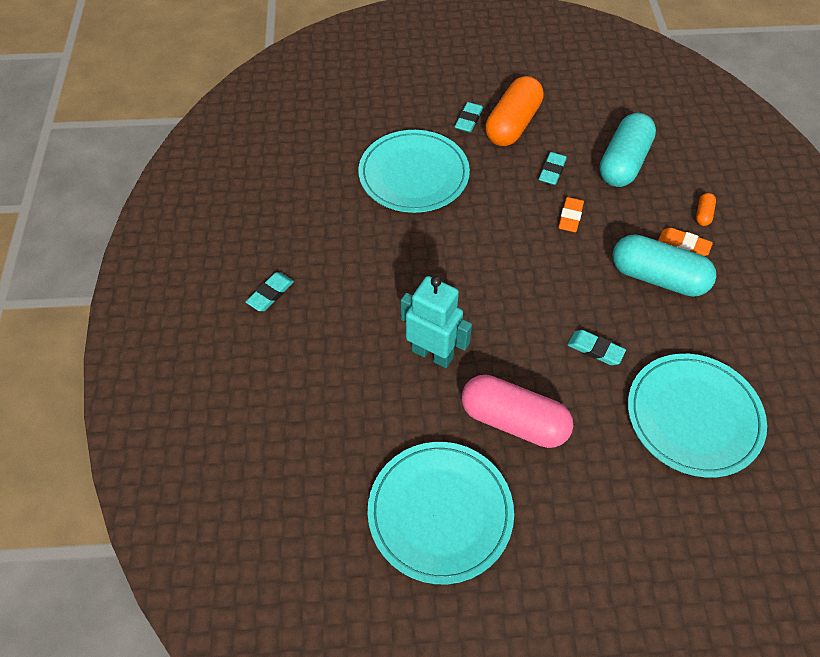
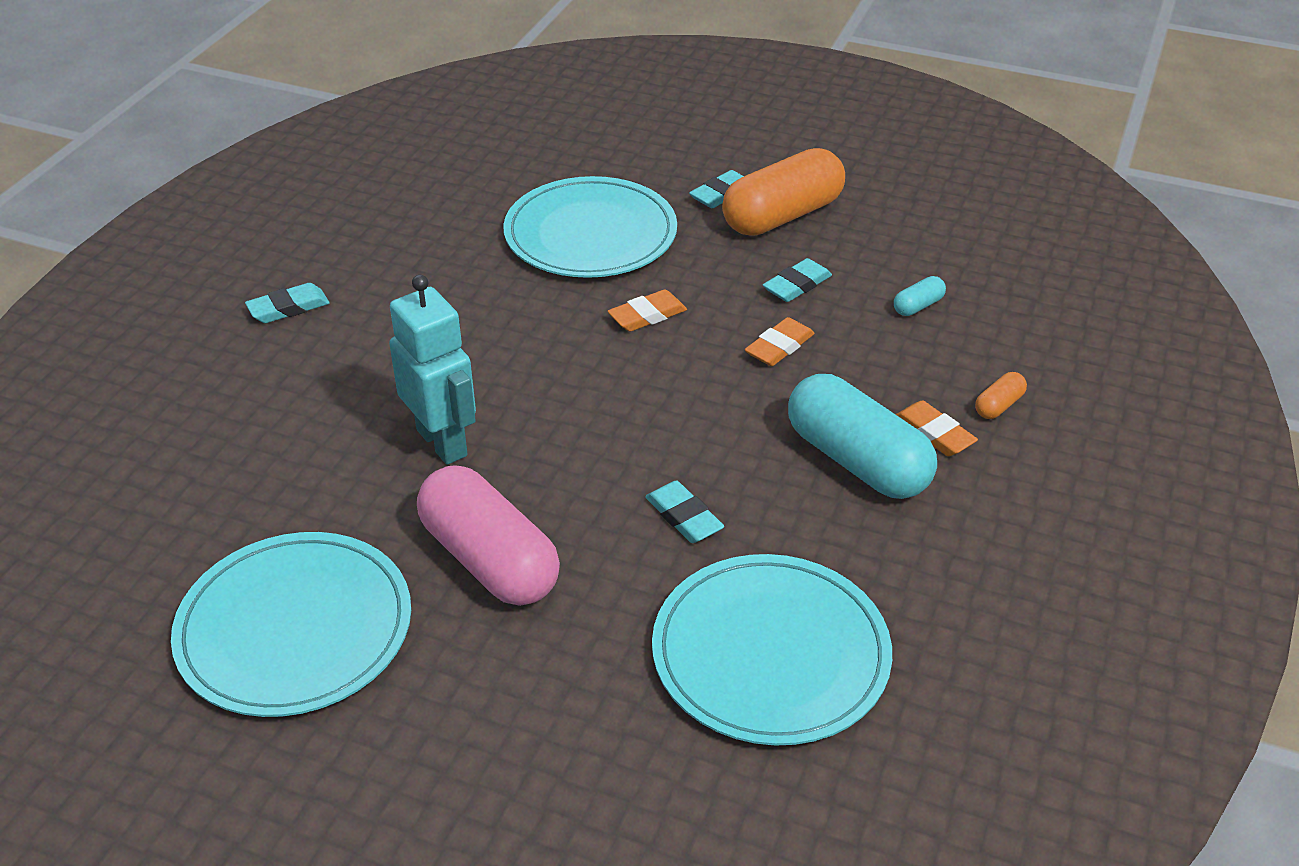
camera: 25 degrees right, 15 degrees down
(485, 222) = (647, 315): none -> orange eraser
(623, 163) = (918, 306): turquoise capsule -> turquoise capsule, size x0.41

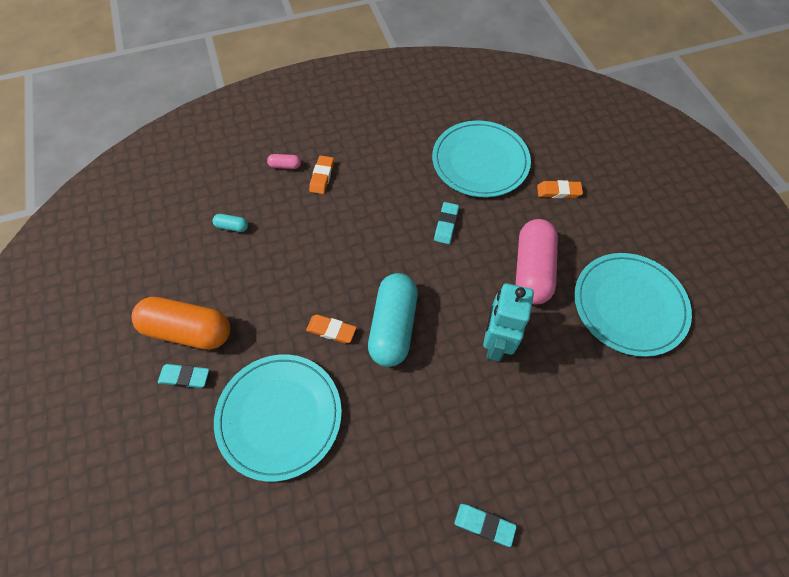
camera: 130 degrees left, 20 degrees up
(779, 347) = (309, 260): orange eraser -> orange eraser (558, 191)
(797, 285) = (252, 283): turquoise eraser -> none
(857, 461) = (361, 191): turquoise capsule -> turquoise capsule (393, 326)
(998, 405) = (285, 166): orange capsule -> pink capsule

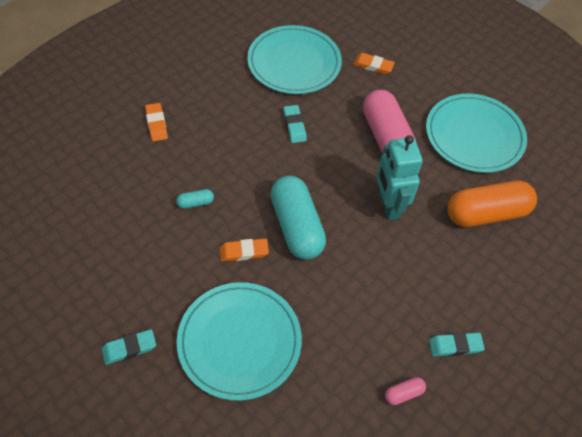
camera: 30 degrees left, 5 degrees down
(188, 330) = (107, 307): orange capsule -> orange capsule (486, 213)
(232, 227) = (94, 199): turquoise capsule -> turquoise capsule (195, 203)
(285, 166) = (114, 126): pink capsule -> pink capsule (403, 393)
(558, 191) = (373, 66): orange eraser -> orange eraser turned 45 degrees clockwise

